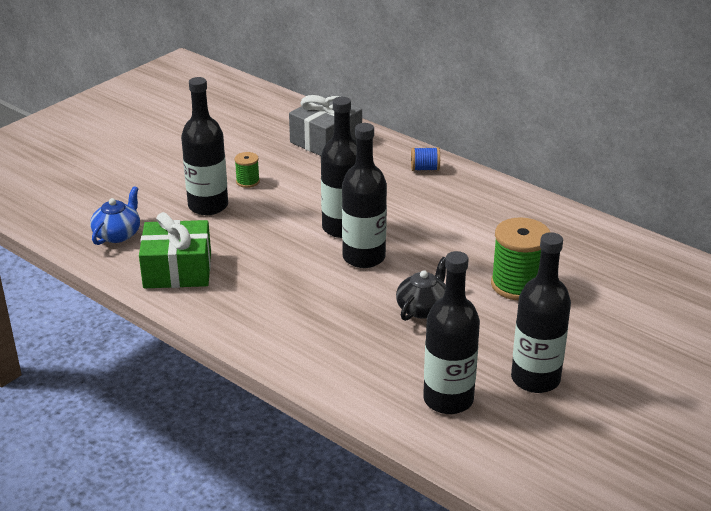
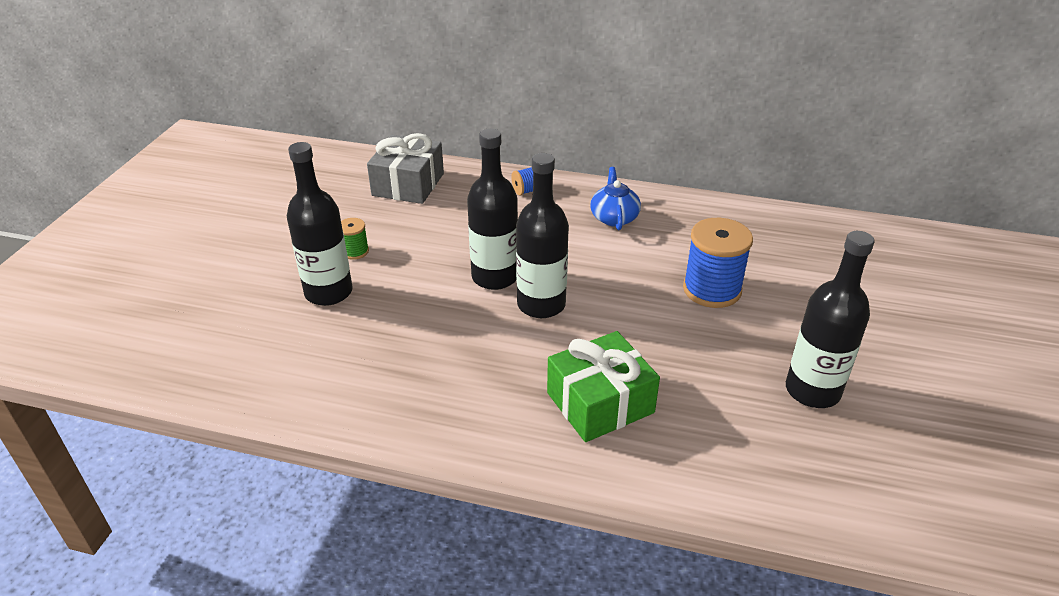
camera: 25 degrees left, 5 degrees up
(118, 234) = (240, 359): blue teapot -> blue teapot (614, 217)
(177, 270) = (344, 384): green gift -> green gift (600, 403)
(423, 308) = (644, 345): black teapot -> none
(448, 399) = (752, 447): black bottle -> none
(517, 285) = (712, 290): green spool -> blue spool

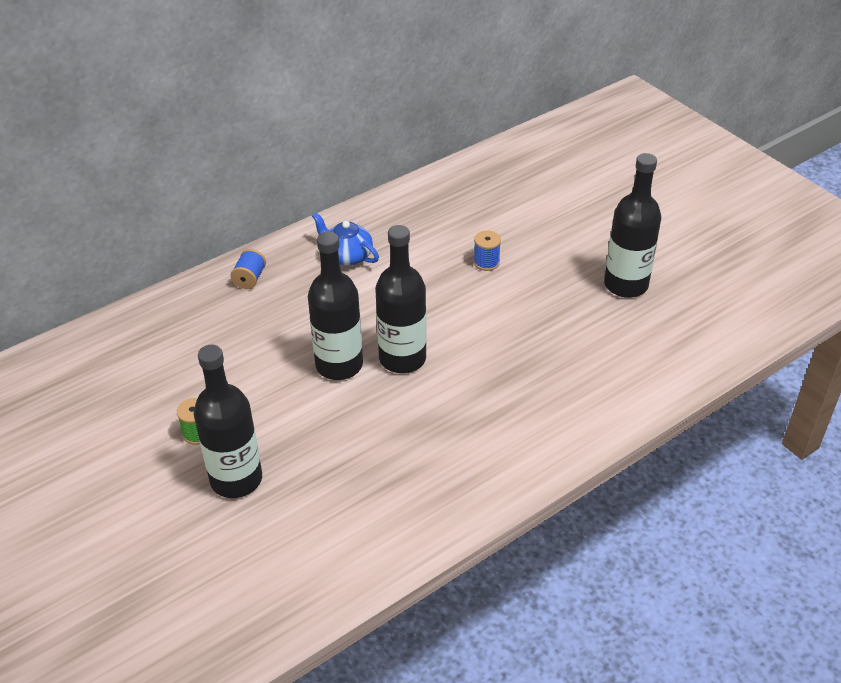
camera: 50 degrees left, 5 degrees up
(408, 184) = (140, 346): grey gift -> none
(600, 403) = (537, 390): green gift -> none
(712, 290) = (486, 262): blue spool -> blue spool, size x0.50

